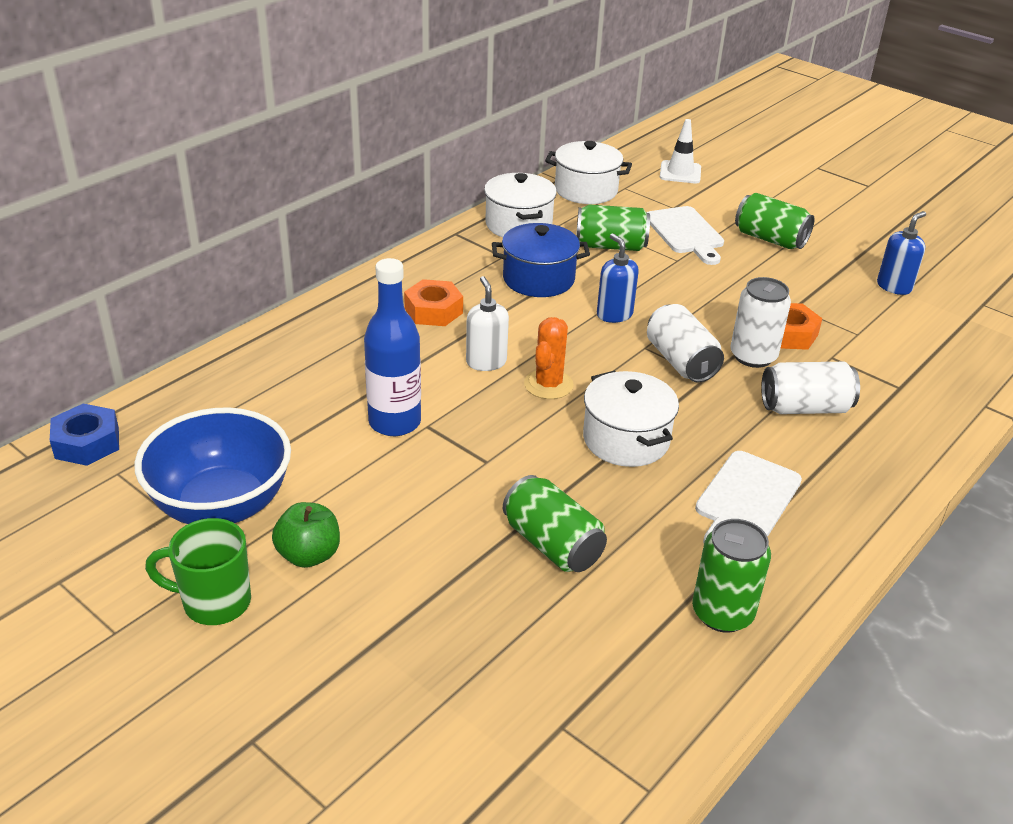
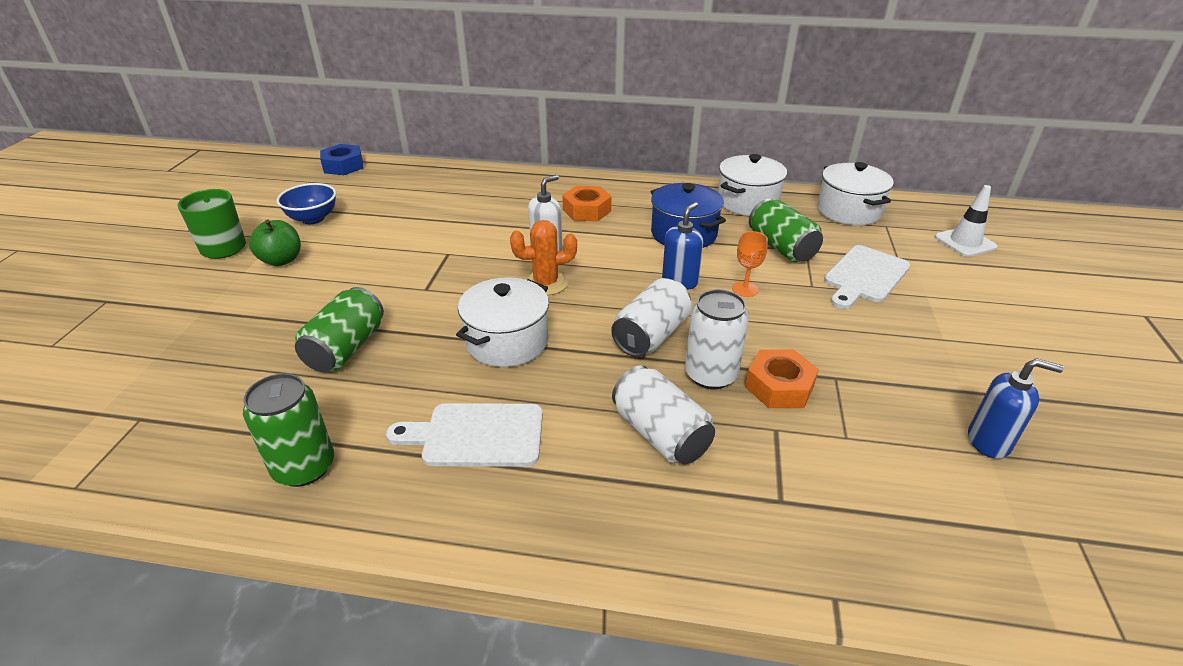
camera: 60 degrees right, 0 degrees up
(222, 505) = (313, 218): blue bowl -> blue bowl, size x0.57
(394, 422) = (440, 241): blue bottle -> none
(655, 290) = (745, 289): none -> orange goblet
(770, 239) = (938, 326): green can -> none

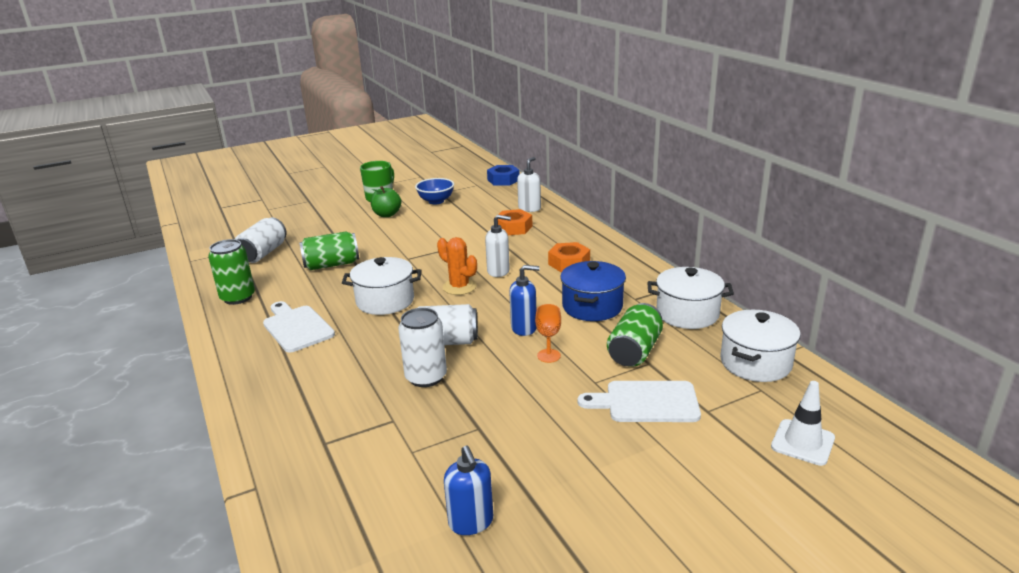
camera: 55 degrees right, 10 degrees down
(438, 181) = (529, 208): none -> white soap dispenser
(660, 434) = (348, 380): white can -> white can (263, 253)
(779, 386) = (441, 407): orange nut -> orange nut (513, 228)

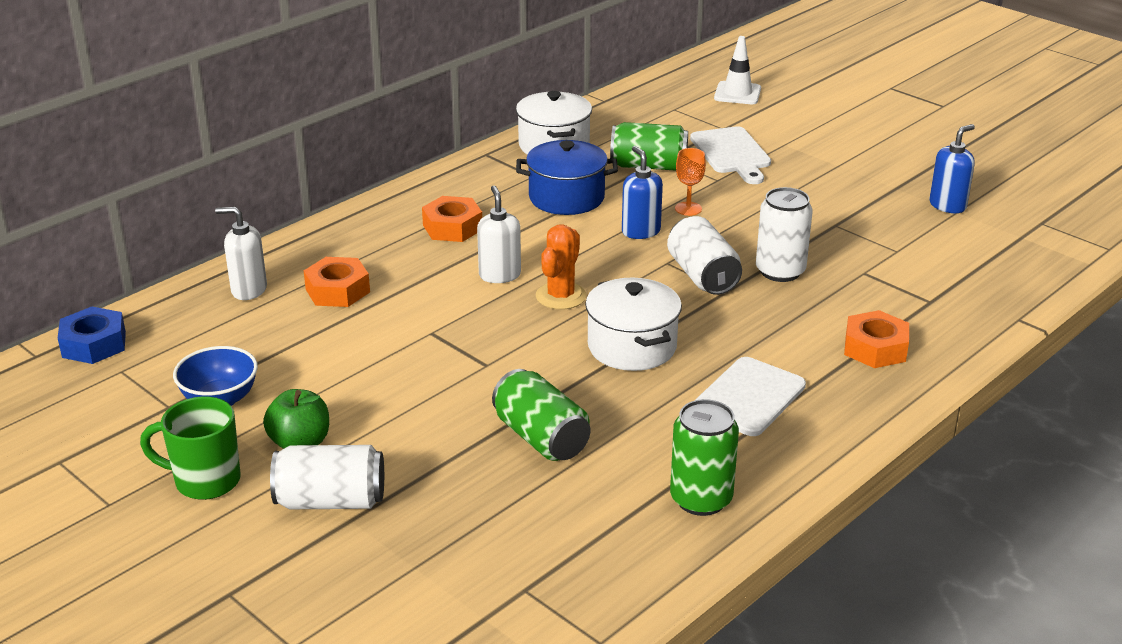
camera: 110 degrees left, 5 degrees up
(263, 253) = (528, 544): white can -> white can (331, 501)
(295, 393) = (875, 348): none -> orange nut
(755, 363) = (631, 111): white pot -> none

